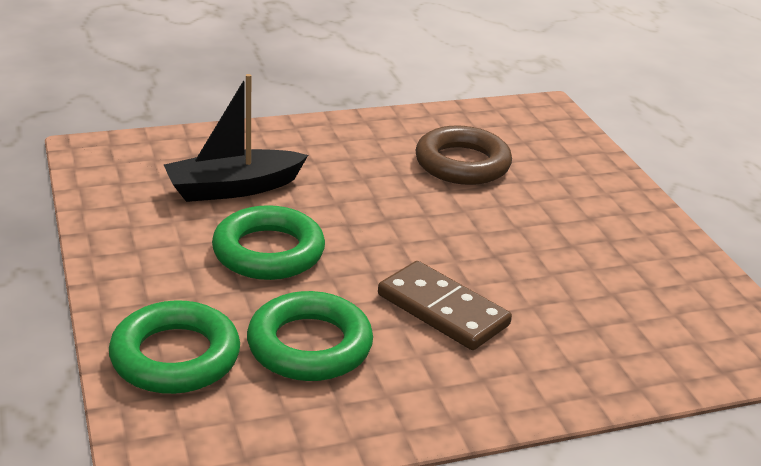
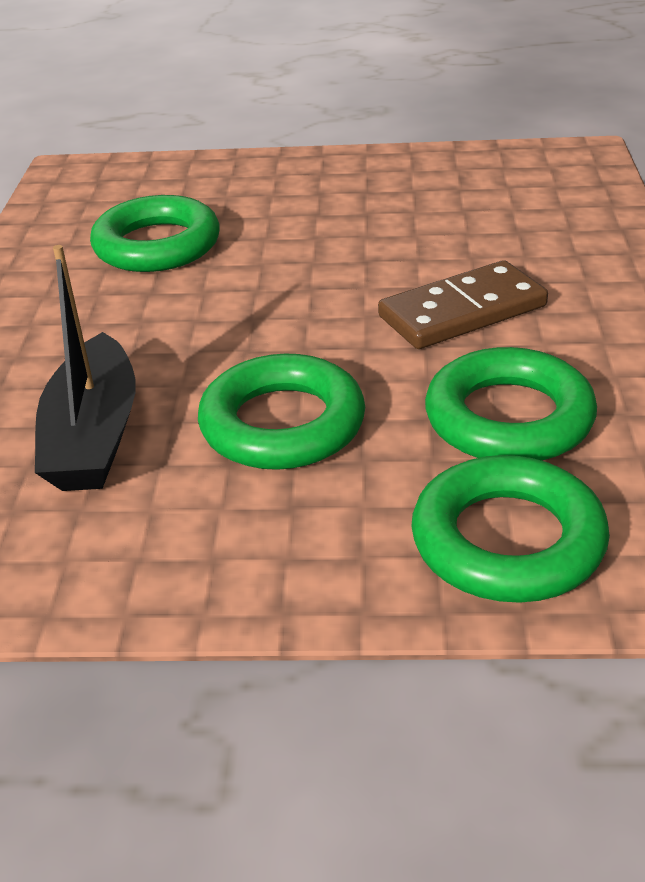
camera: 65 degrees left, 5 degrees up
(462, 164) = (157, 245): brown ring -> green ring

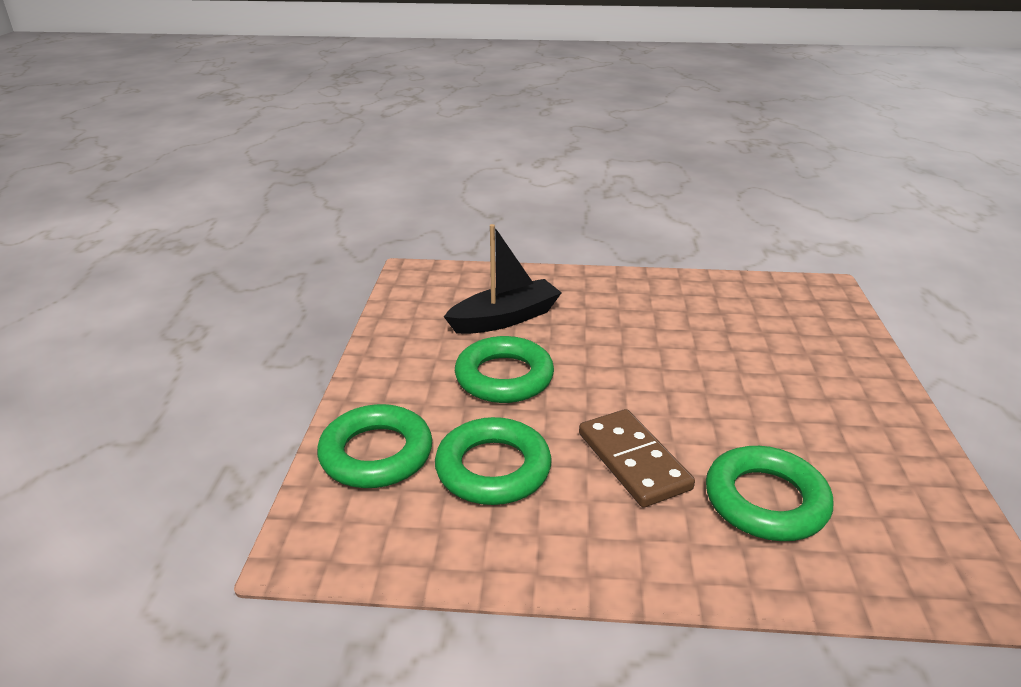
camera: 90 degrees right, 5 degrees down
(94, 436) = (505, 318): black boat -> black boat turned 150 degrees clockwise
(157, 245) = (719, 327): green ring -> green ring (765, 501)

